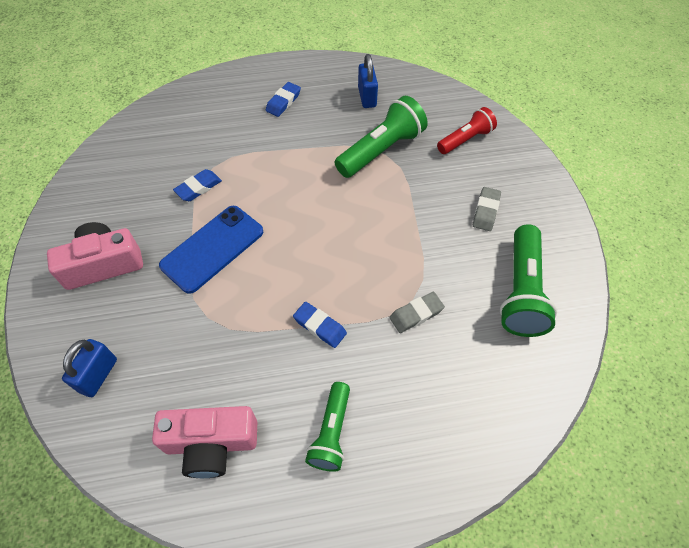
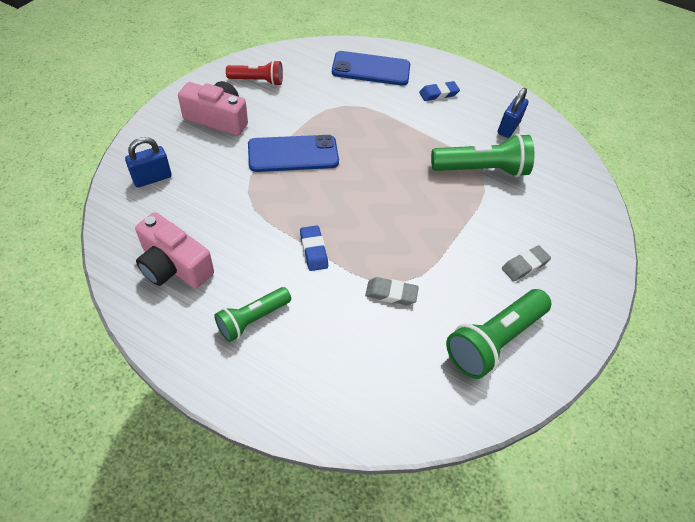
camera: 35 degrees right, 5 degrees down
(198, 188) = (322, 112): blue eraser -> none
(202, 115) = (371, 69): none -> blue phone
(465, 139) = (562, 205): red flashlight -> red flashlight (257, 81)

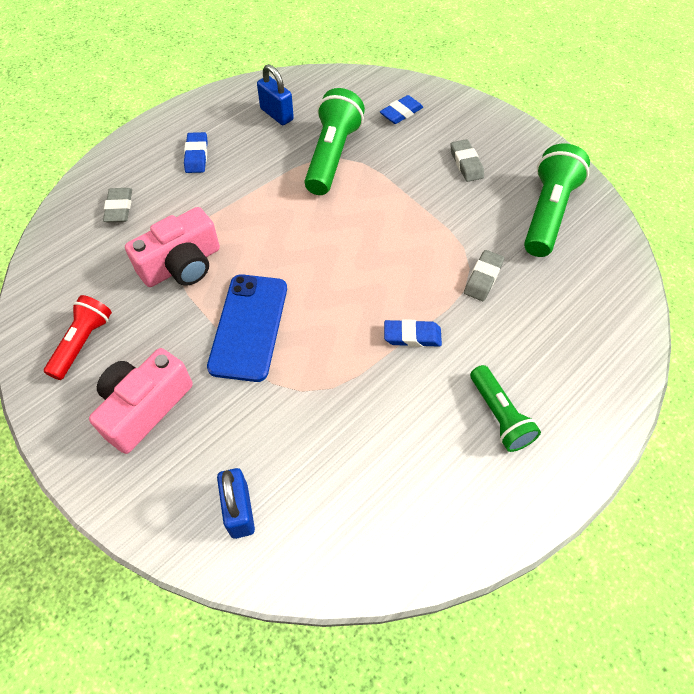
camera: 70 degrees left, 5 degrees up
(174, 266) = (406, 495): pink camera -> pink camera (182, 265)
(371, 69) = (119, 208): blue phone -> grey eraser
(494, 340) = (547, 213): green flashlight -> green flashlight turned 135 degrees counterclockwise
(562, 208) = (401, 113): none -> blue eraser

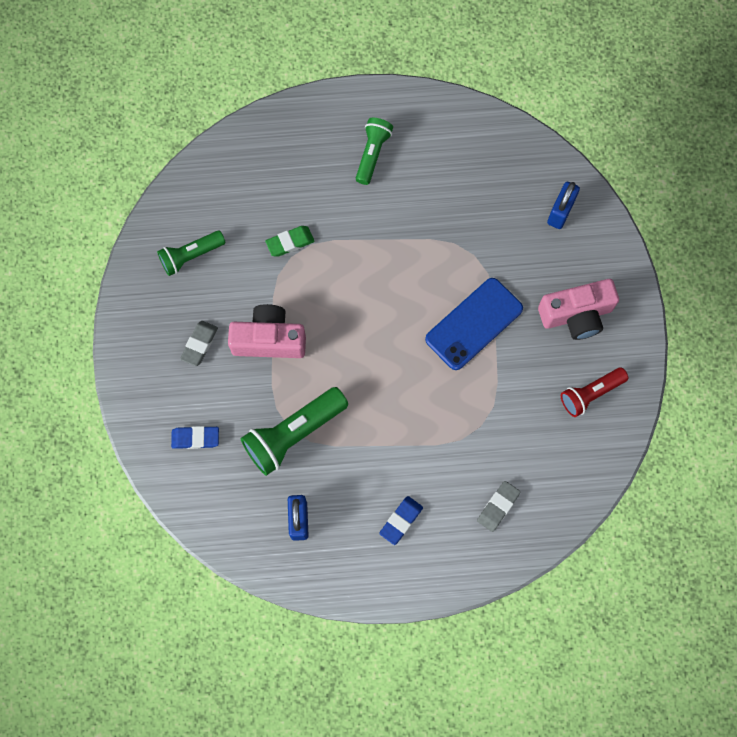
camera: 140 degrees left, 15 degrees up
(182, 265) = (485, 411): pink camera -> pink camera (269, 340)
(412, 336) = (375, 238): blue eraser -> none
(483, 278) = (290, 242): grey eraser -> green eraser
(547, 213) = (191, 256): green flashlight -> green flashlight, size x0.63

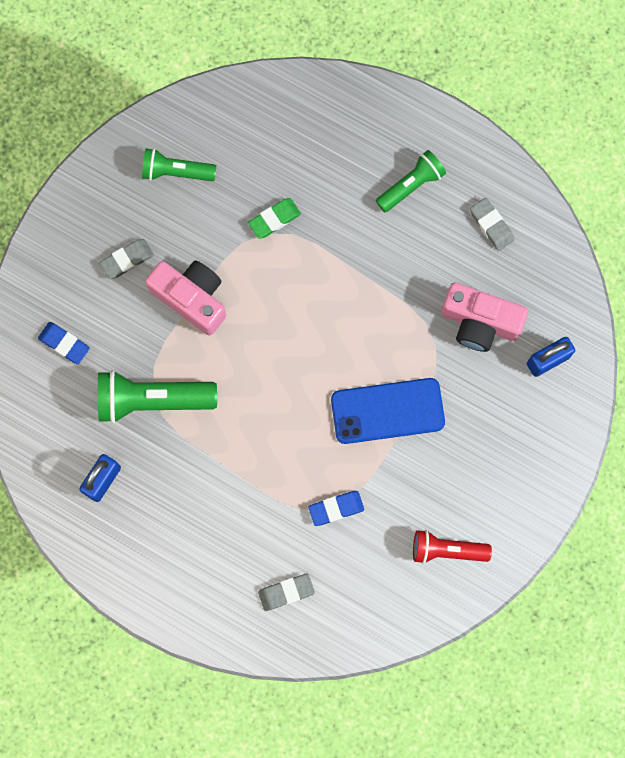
camera: 35 degrees right, 5 degrees up
(290, 242) = (274, 219): green eraser -> green eraser turned 45 degrees counterclockwise
(401, 521) = (191, 544): blue eraser -> blue eraser (336, 508)
(450, 145) = (491, 225): none -> grey eraser
(576, 315) = (489, 468): pink camera -> pink camera (479, 322)

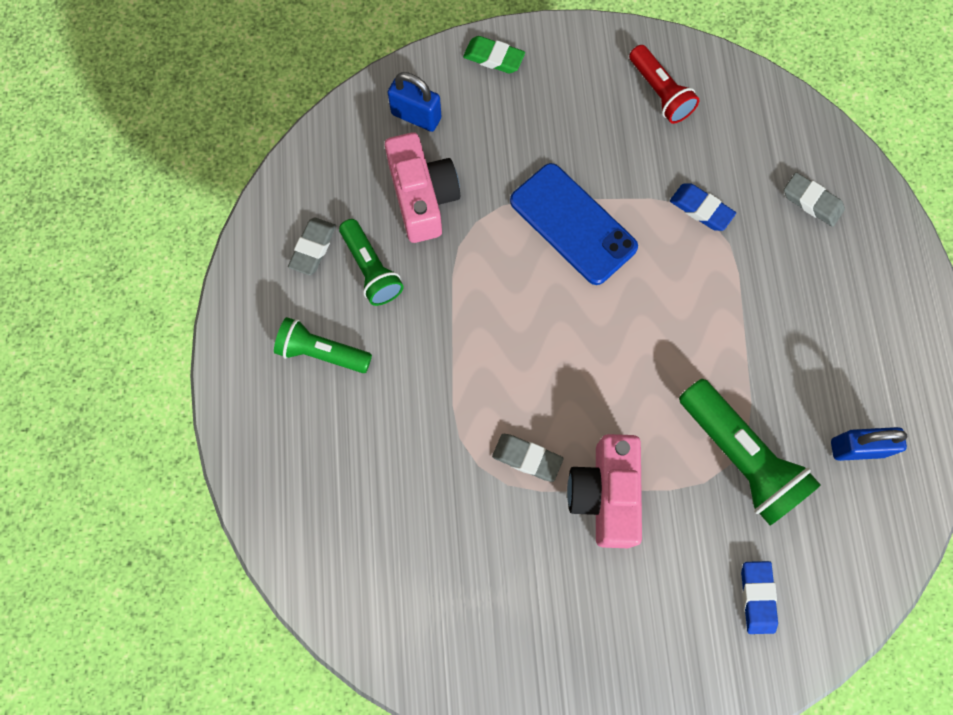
camera: 125 degrees left, 5 degrees down
(127, 260) = (616, 597): grey eraser -> grey eraser (527, 458)
(176, 172) = (478, 616): green flashlight -> green flashlight (371, 269)
(274, 219) = (457, 467): green eraser -> green eraser (493, 58)

